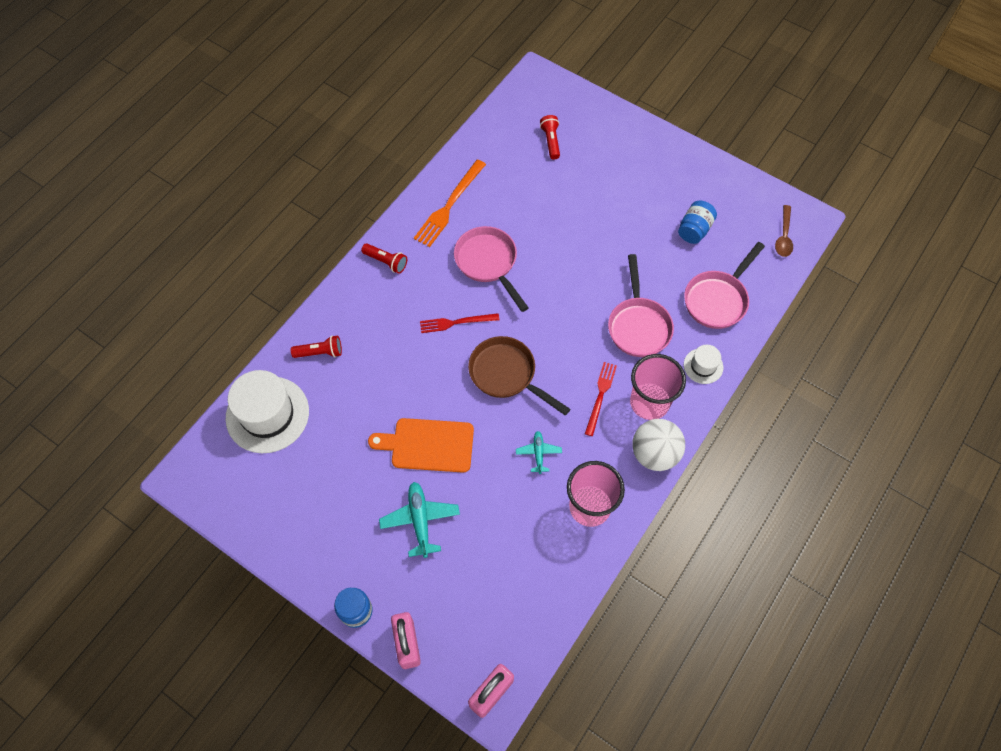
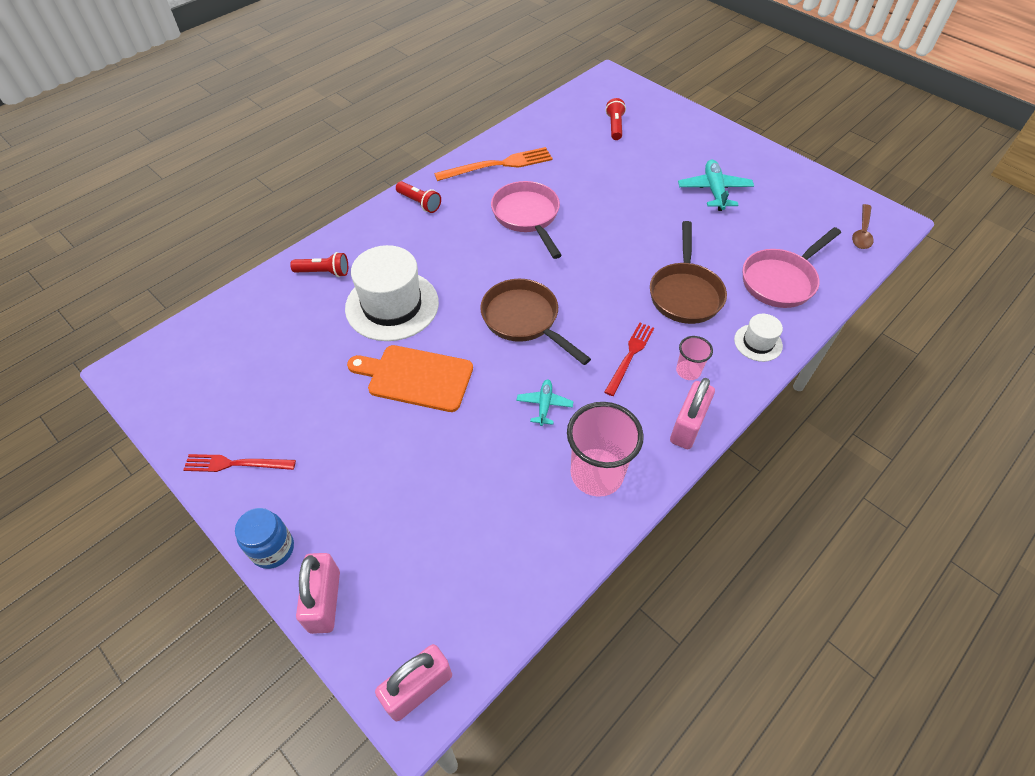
camera: 10 degrees right, 10 degrees down
(267, 414) = (246, 322): white hat -> white hat (392, 305)
(420, 520) = (383, 456): turquoise plane -> turquoise plane (714, 191)
(449, 205) = (498, 165): orange fork -> orange fork turned 150 degrees counterclockwise
(456, 322) = (479, 264): red fork -> red fork (236, 464)
(638, 325) = (685, 293): pink pan -> brown pan
(649, 402) = (688, 371): pink cup -> pink cup, size x0.51
(654, 453) = (687, 426): white ball -> pink padlock
(694, 230) = (759, 215): blue jar -> none

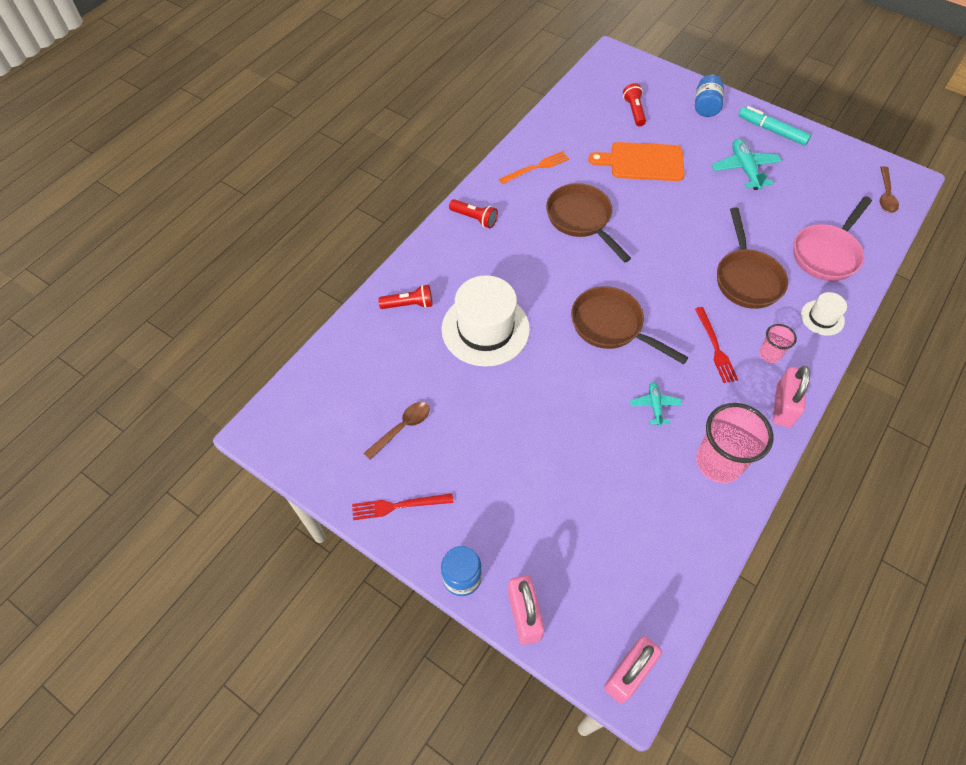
camera: 10 degrees left, 5 degrees up
(270, 387) = (402, 428): none -> brown spoon
(416, 377) = (532, 397): orange cutting board -> orange cutting board (642, 162)
(498, 165) = (536, 167): orange fork -> orange fork, size x0.66
(527, 217) = (581, 220): pink pan -> brown pan
(630, 356) = (715, 347): red fork -> red fork turned 150 degrees clockwise
(690, 130) = (706, 106): none -> blue jar
(754, 159) = (772, 130): none -> turquoise marker

